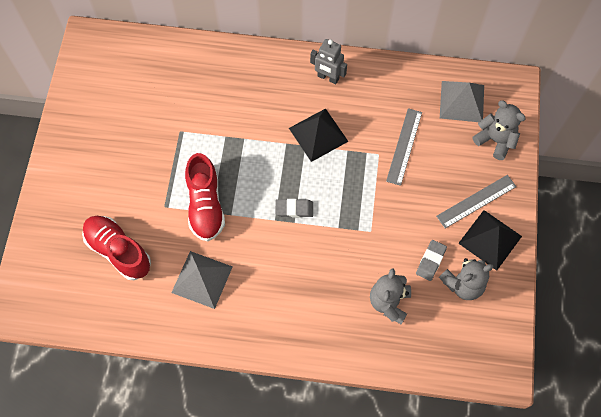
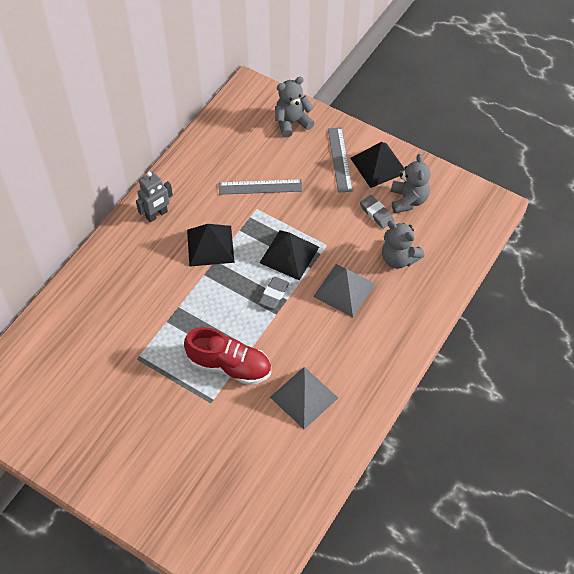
camera: 65 degrees left, 10 degrees down
(118, 251) = (236, 461): red shoe -> none
(343, 203) = (289, 254): none -> black pyramid
(404, 146) = (260, 187): grey ruler -> grey ruler turned 45 degrees counterclockwise
(462, 101) = (242, 129): grey pyramid -> grey pyramid (344, 290)

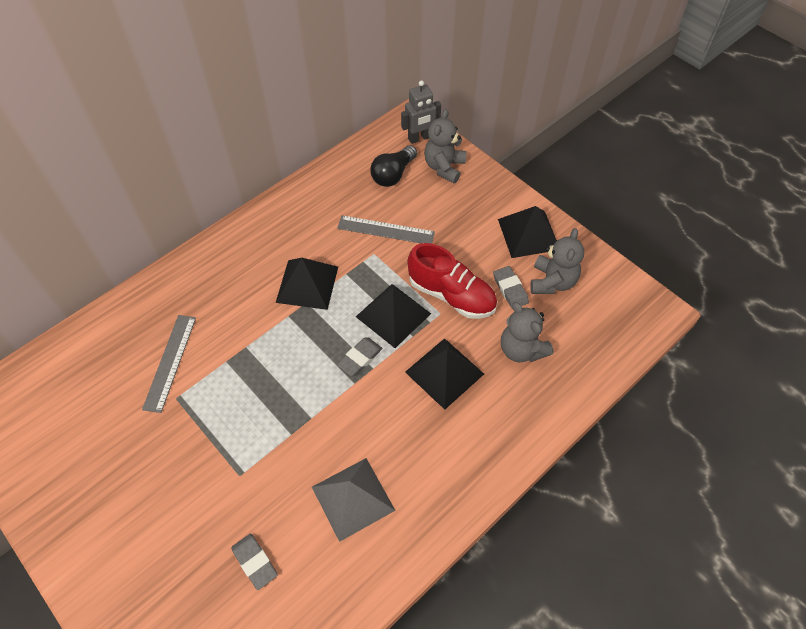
camera: 15 degrees right, 0 degrees up
(157, 215) = (261, 236): grey robot -> grey robot (419, 138)
(229, 366) = (278, 434): red shoe -> red shoe (451, 295)
(246, 458) = (255, 562): none -> grey eraser
(250, 138) = (393, 174): none -> black light bulb
(292, 122) = (444, 167): grey teddy bear -> grey teddy bear turned 60 degrees counterclockwise
(339, 159) = (485, 218): grey ruler -> grey ruler (170, 362)
(344, 290) = (444, 373): grey pyramid -> black pyramid

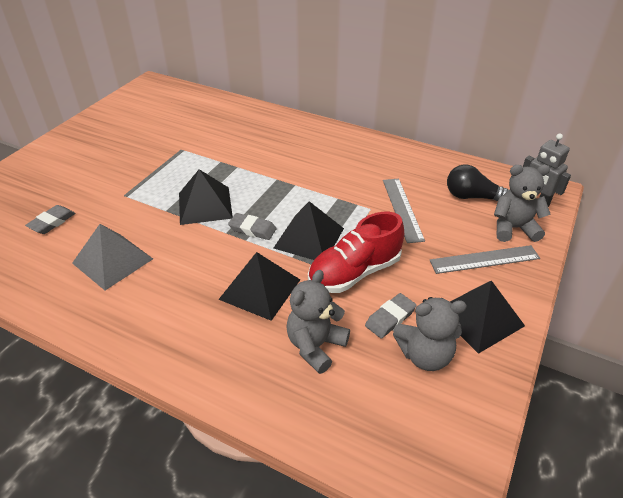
camera: 70 degrees right, 15 degrees down
(170, 362) = (209, 138): grey ruler -> grey ruler (484, 259)
(307, 284) = (313, 180): black pyramid -> black pyramid (205, 205)
(451, 295) = (354, 272): red shoe -> red shoe turned 45 degrees clockwise

